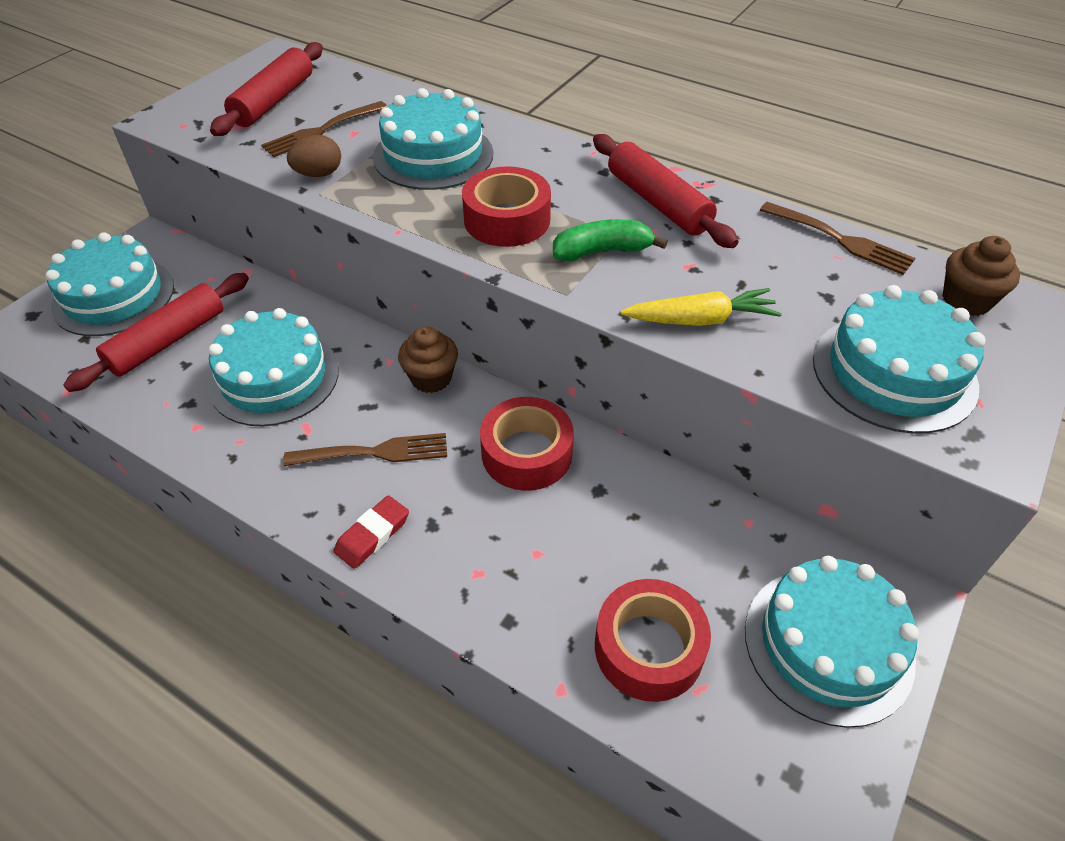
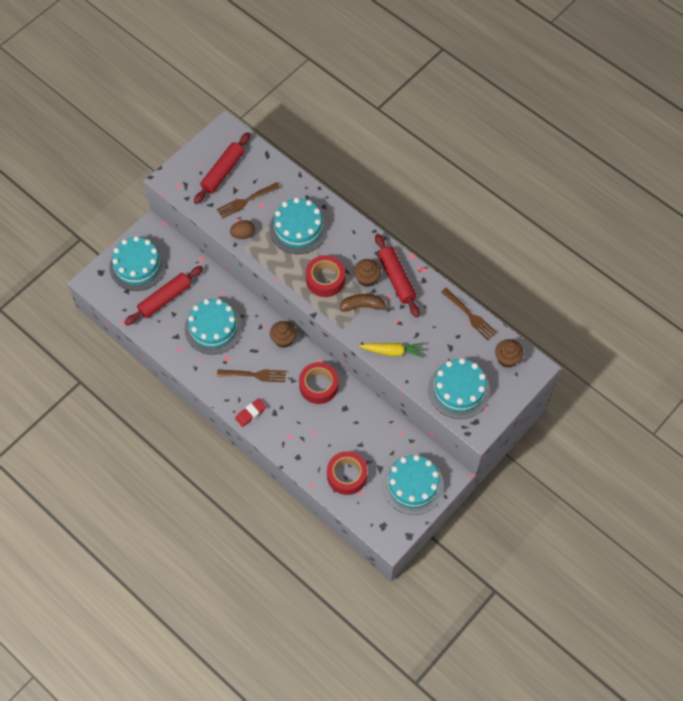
camera: 10 degrees right, 15 degrees up
(595, 209) = (367, 278): none -> brown cupcake
(602, 251) = (363, 306): green banana -> brown banana

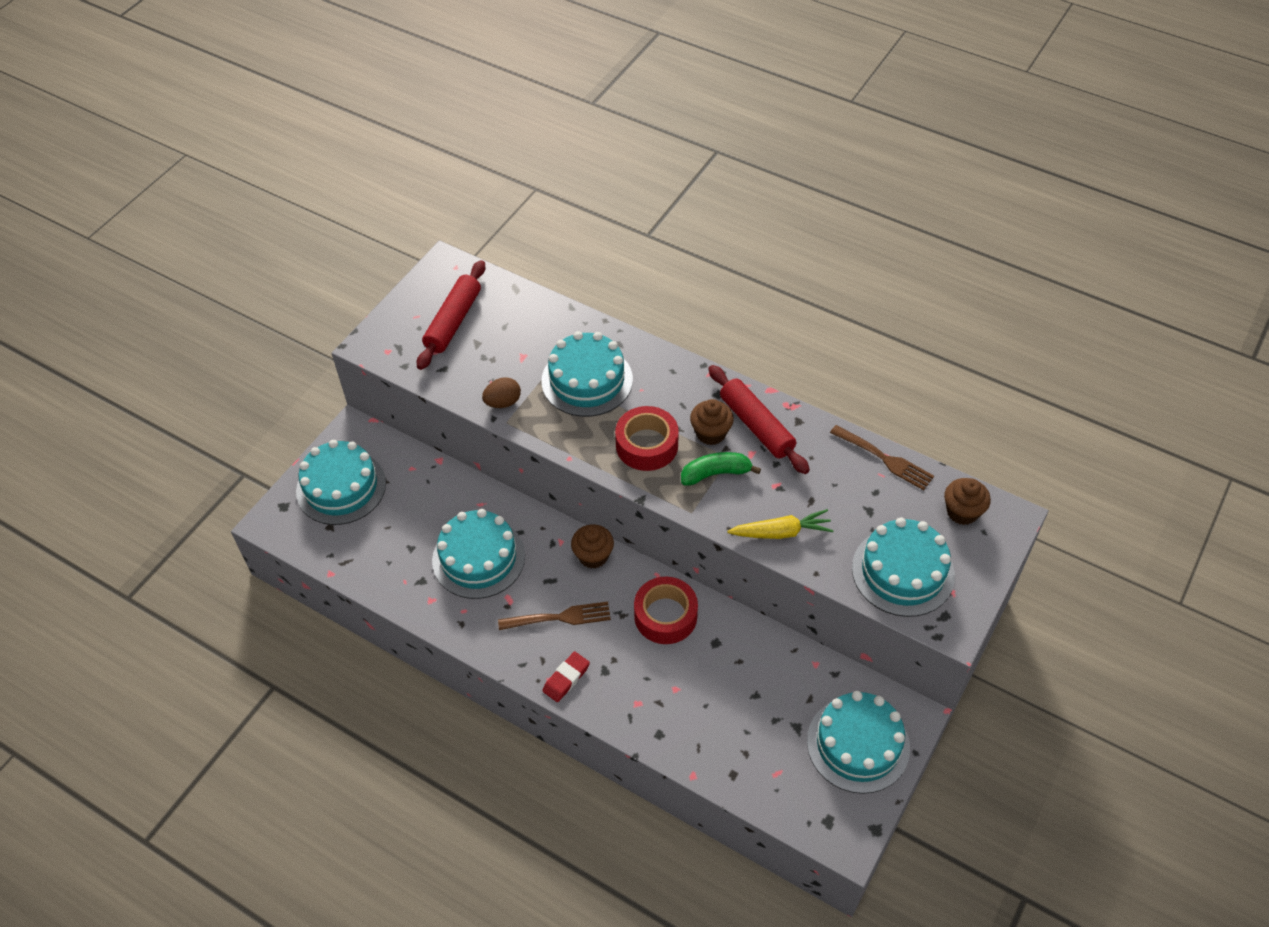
camera: 10 degrees left, 10 degrees down
(165, 299) = (393, 527): red rolling pin -> none
(246, 201) = (497, 355): brown fork -> none
(347, 475) = (746, 749): red tape -> none
(363, 306) = (715, 473): brown banana -> green banana

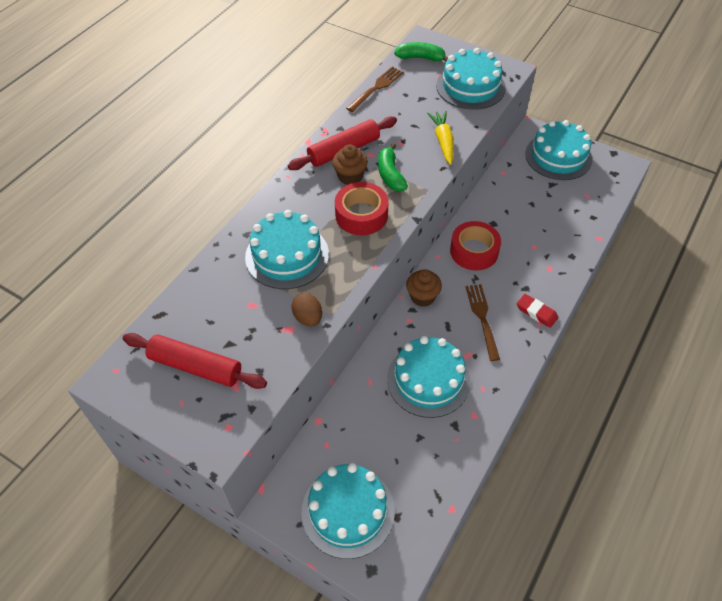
camera: 90 degrees left, 0 degrees up
(962, 512) = (420, 58): brown cupcake -> green banana

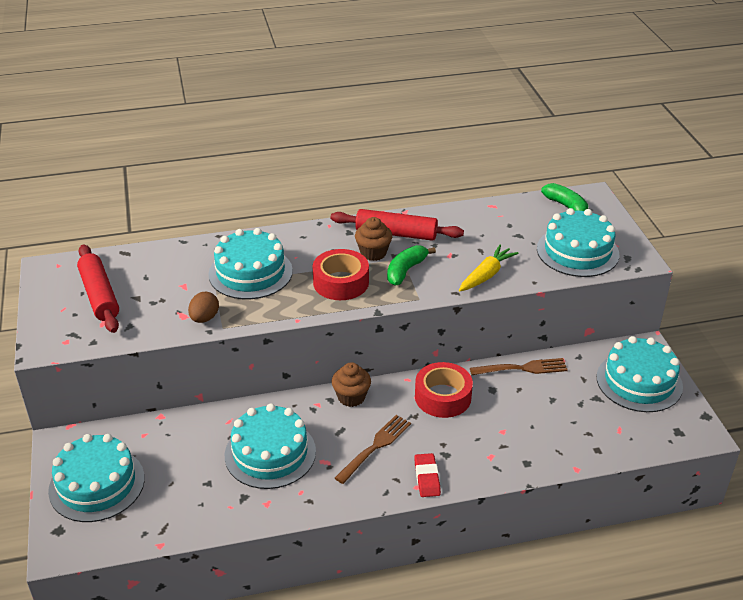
camera: 45 degrees right, 15 degrees down
(376, 88) = (492, 207): brown fork -> brown fork (522, 368)

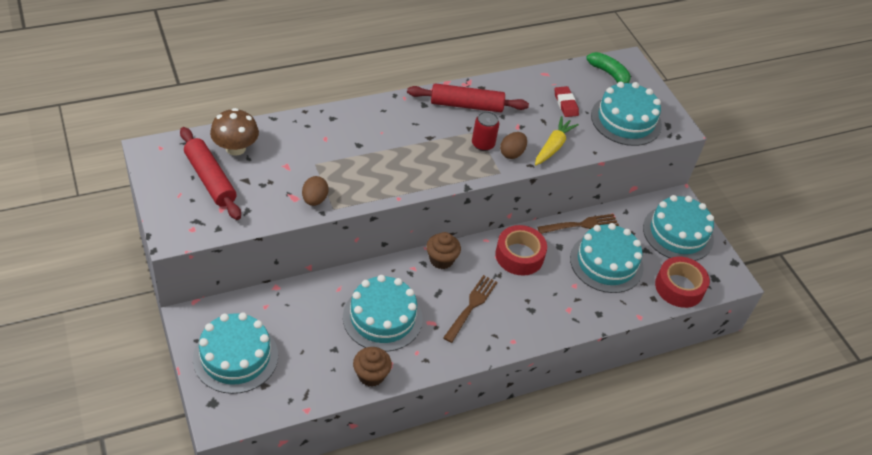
camera: 15 degrees left, 10 degrees up
(135, 267) = (235, 148): none -> brown mushroom
(250, 272) = (344, 150): turquoise cake -> turquoise cake (606, 263)
(341, 282) = (428, 158): red tape -> red tape (679, 287)
(373, 253) = (450, 126): brown cupcake -> brown cupcake (371, 375)
(405, 271) = (483, 144): green banana -> red can
(427, 477) = (520, 332): red eraser -> red eraser (565, 104)
(437, 280) = (512, 153): none -> brown egg

